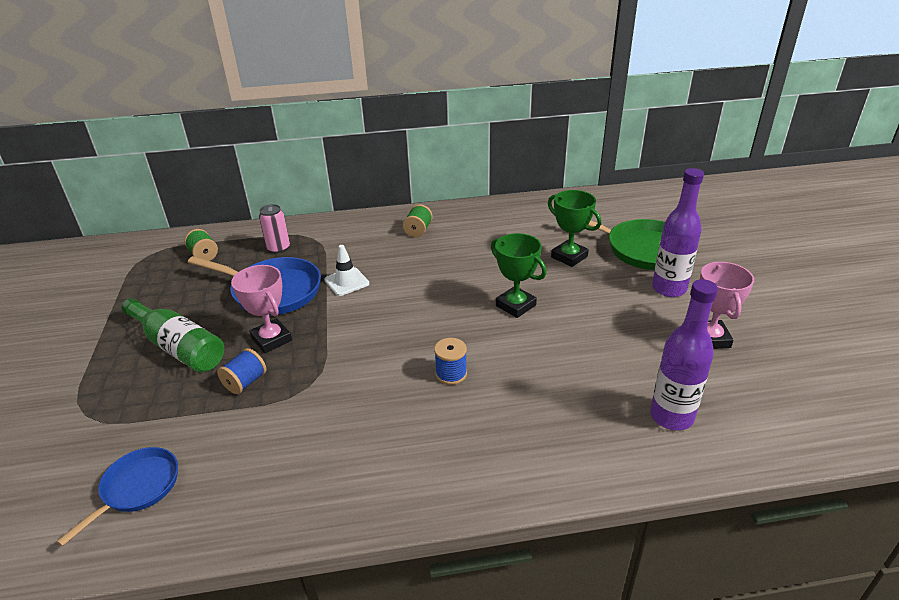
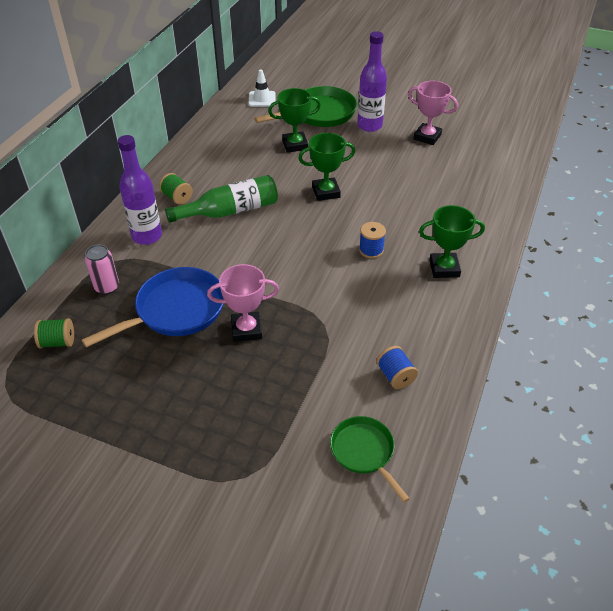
camera: 60 degrees left, 10 degrees up
(137, 488) = (364, 452): blue pan -> green pan
(178, 347) = (201, 393): green bottle -> green bottle (230, 211)
(245, 382) = (289, 360): blue spool -> blue spool (395, 376)
(346, 282) = (209, 262): white traffic cone -> white traffic cone (262, 99)
(471, 446) = (444, 268): none -> green trophy
(671, 416) = (476, 183): purple bottle -> purple bottle (147, 236)

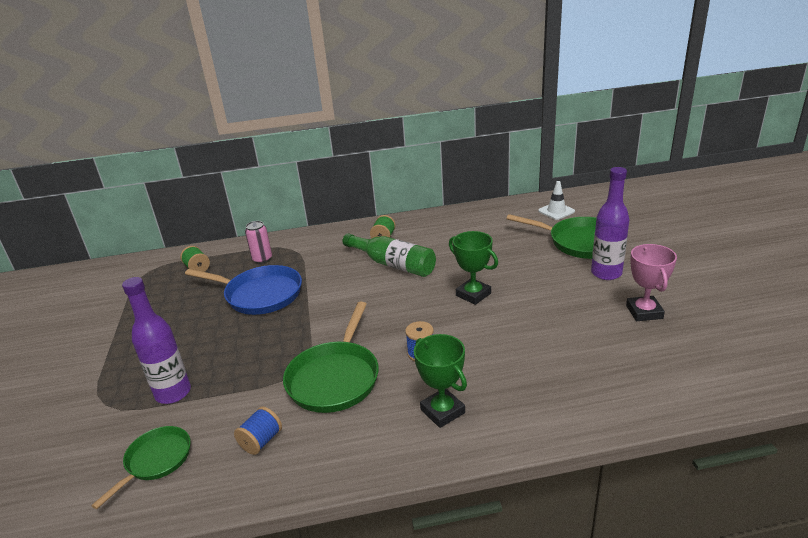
camera: 60 degrees right, 15 degrees down
(147, 236) = (328, 247): purple bottle -> purple bottle (173, 393)
(246, 329) = (262, 334): pink trophy -> none
(295, 145) = (517, 252): green trophy -> none
(356, 307) = (335, 378): none -> green pan

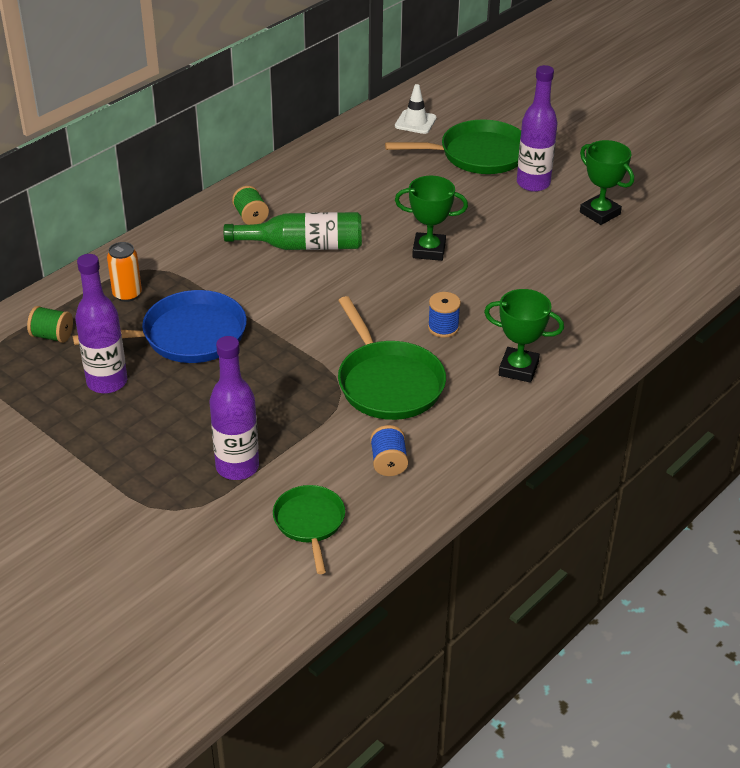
camera: 40 degrees left, 10 degrees up
(185, 305) = (107, 382): none -> purple bottle
(262, 259) = (127, 294): pink can -> orange can
(644, 312) = (599, 213): pink trophy -> green trophy

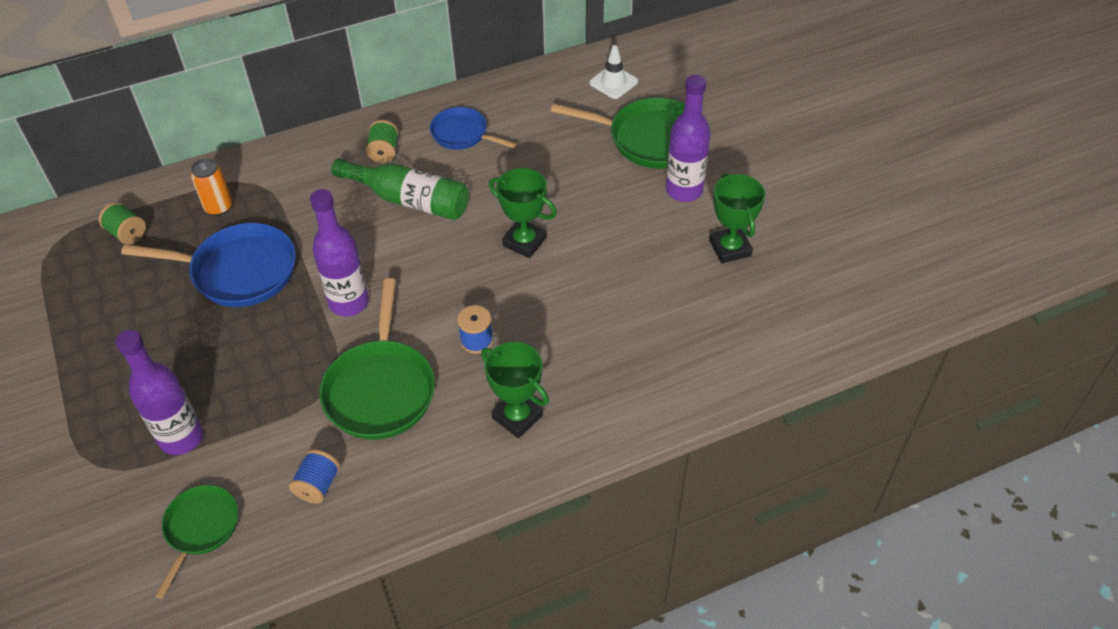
camera: 25 degrees right, 10 degrees up
(107, 382) = (137, 300): purple bottle -> purple bottle (349, 302)
(312, 188) = (462, 134): none -> blue pan

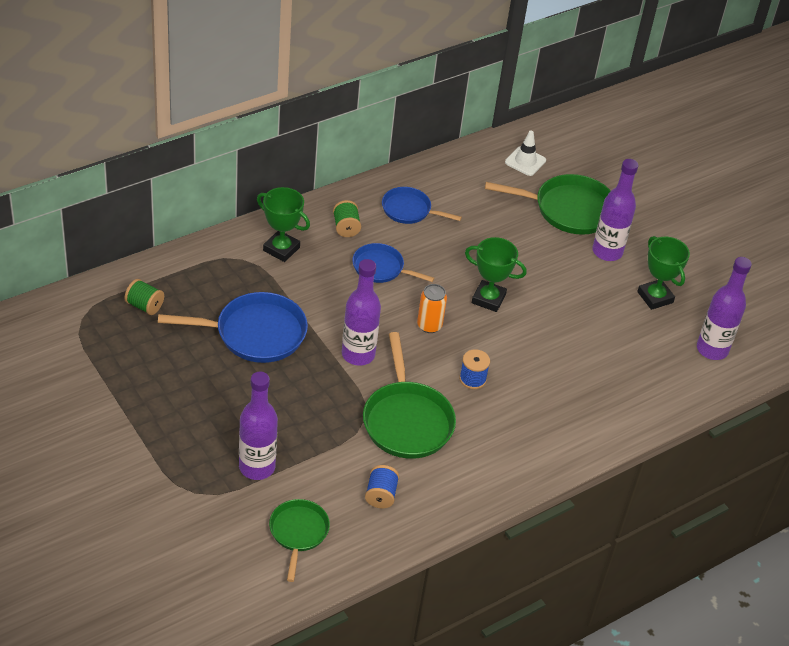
camera: 15 degrees left, 5 degrees down
(218, 207) = (217, 280): orange can -> orange can (429, 325)
(409, 200) = (381, 268): green bottle -> blue pan
(517, 417) = (522, 435): green trophy -> green trophy (281, 249)
(788, 318) = (712, 349): none -> purple bottle

